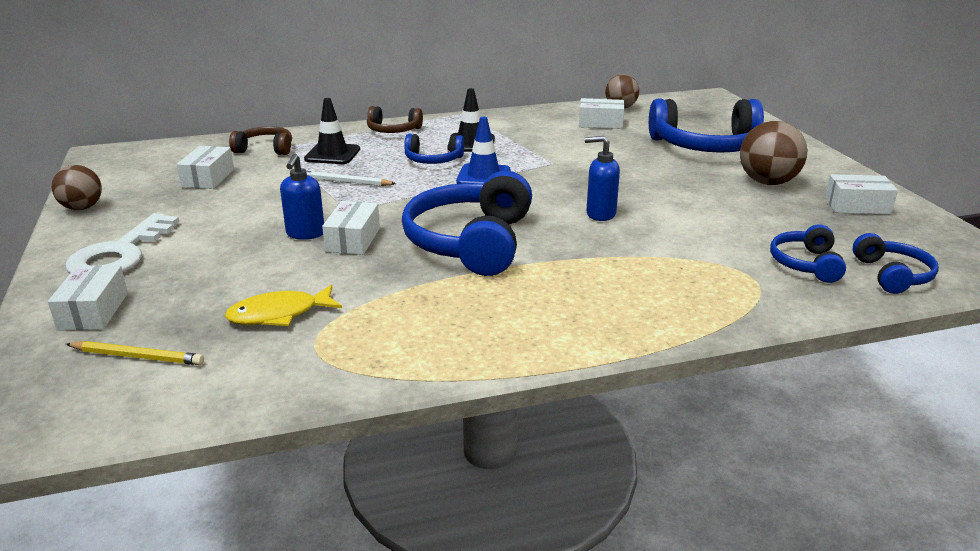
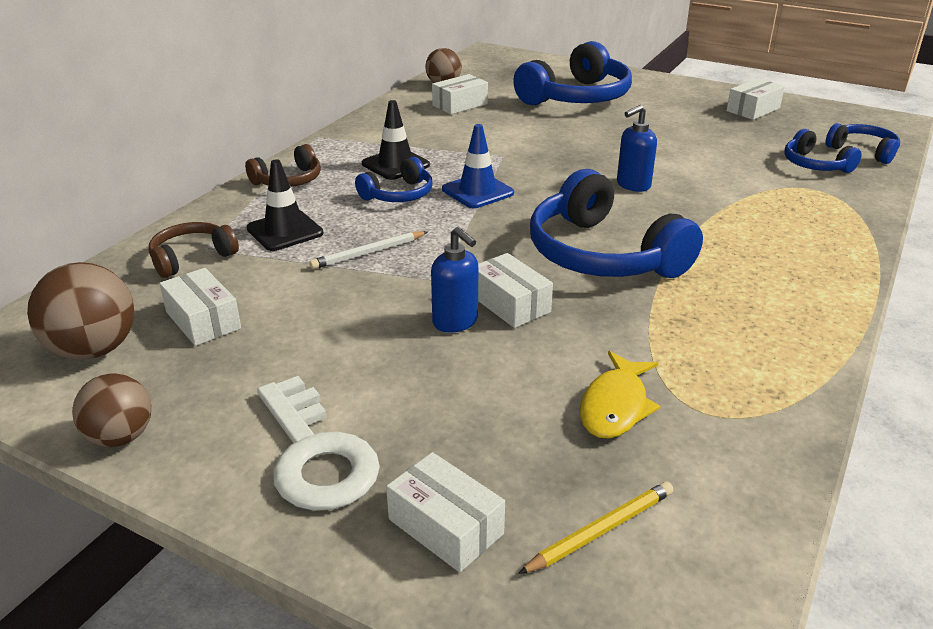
camera: 45 degrees left, 5 degrees up
(767, 182) = (673, 112): brown ball -> brown ball (94, 350)

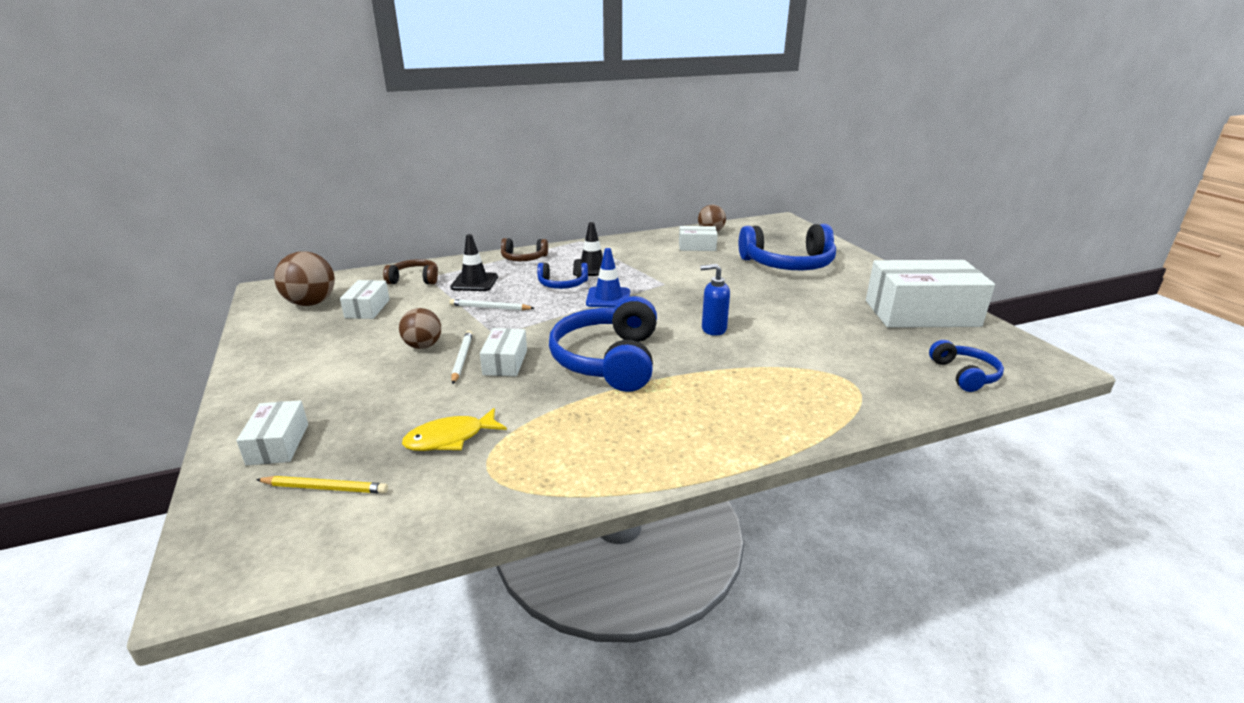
camera: 40 degrees right, 5 degrees down
(120, 437) = (256, 342): brown ball -> brown ball (423, 346)
(315, 455) = (296, 385): white key -> none
(455, 322) = (462, 358): blue soap dispenser -> white pencil
(753, 109) = (921, 313): white box -> white box, size x2.07
(815, 164) = (893, 368): blue headphones -> none

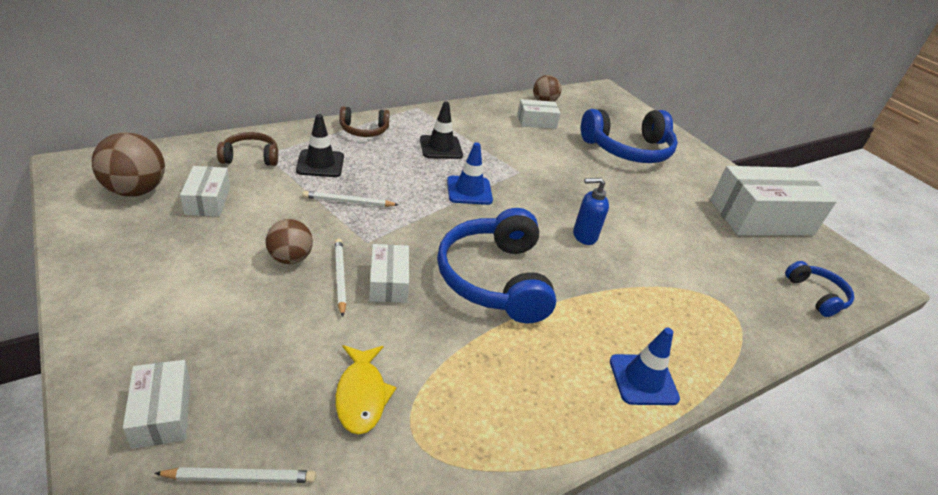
camera: 15 degrees left, 10 degrees up
(325, 488) = (241, 478): yellow pencil -> white pencil
(450, 438) = (362, 395): yellow fish -> yellow fish turned 60 degrees counterclockwise
(562, 284) = (416, 170): blue headphones -> none
(733, 436) = (643, 380): none -> blue traffic cone

